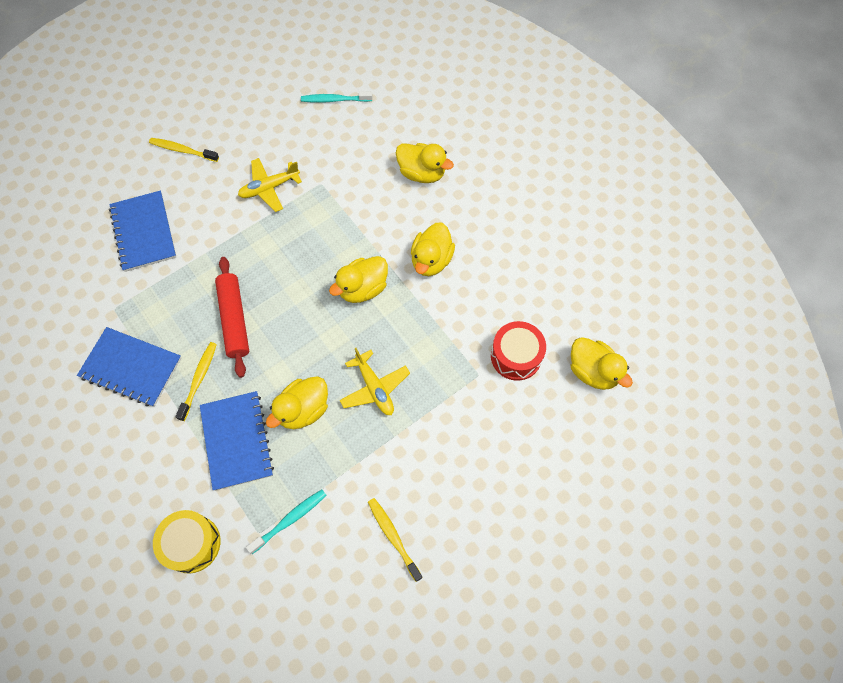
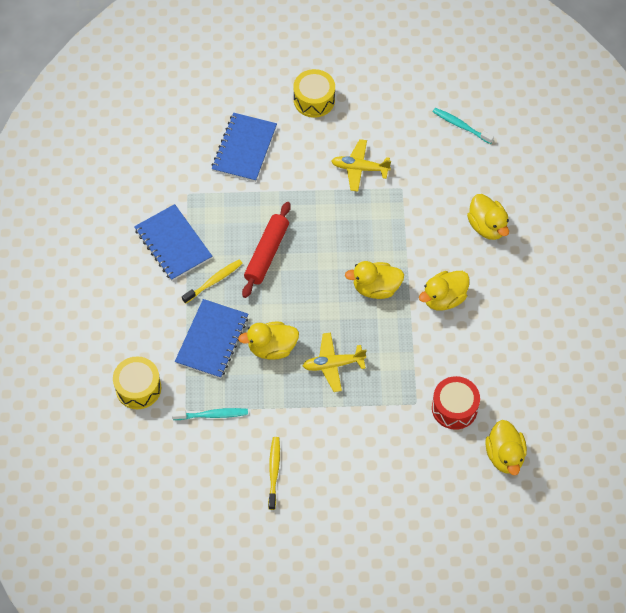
camera: 35 degrees right, 5 degrees down
(182, 150) = (314, 100): yellow toothbrush -> yellow drum
(374, 388) = (333, 364): yellow plane -> yellow plane turned 75 degrees clockwise

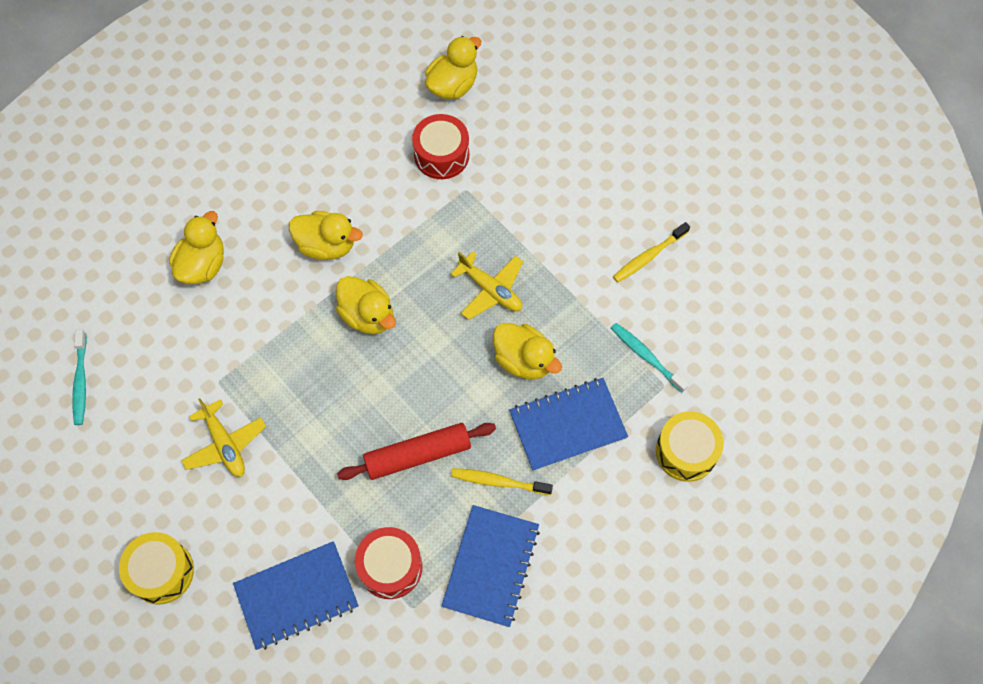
camera: 130 degrees left, 5 degrees up
(218, 199) = (390, 567): none -> red drum

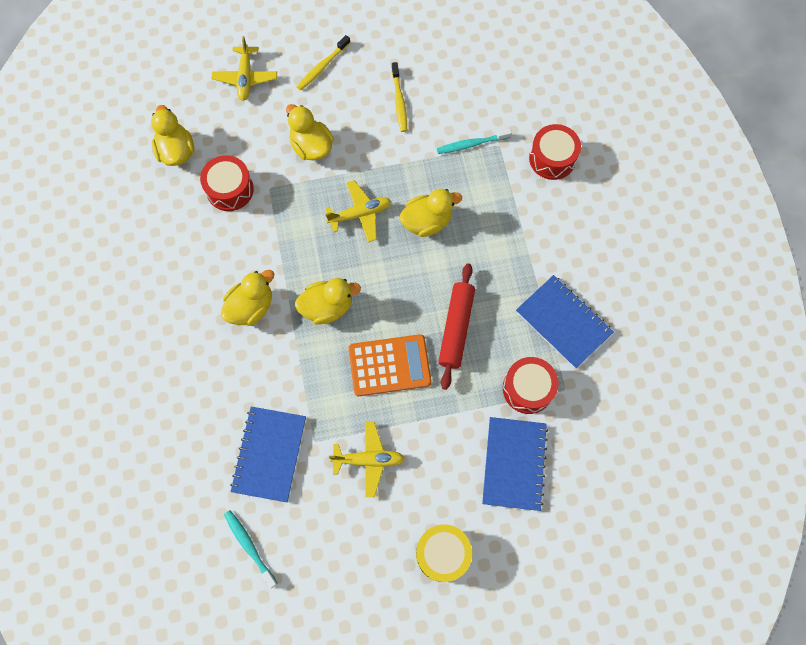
camera: 60 degrees left, 5 degrees up
(81, 381) = (249, 547): turquoise toothbrush -> turquoise toothbrush turned 150 degrees counterclockwise
(203, 265) = (208, 406): yellow duck -> yellow duck (311, 146)
(338, 410) = (389, 365): none -> orange calculator
(498, 482) = (506, 285): yellow toothbrush -> yellow toothbrush (322, 67)
(567, 425) = (491, 220): blue notebook -> blue notebook (269, 454)
(575, 98) = (245, 78): none -> yellow plane
(686, 451) = (552, 158): yellow drum -> red drum

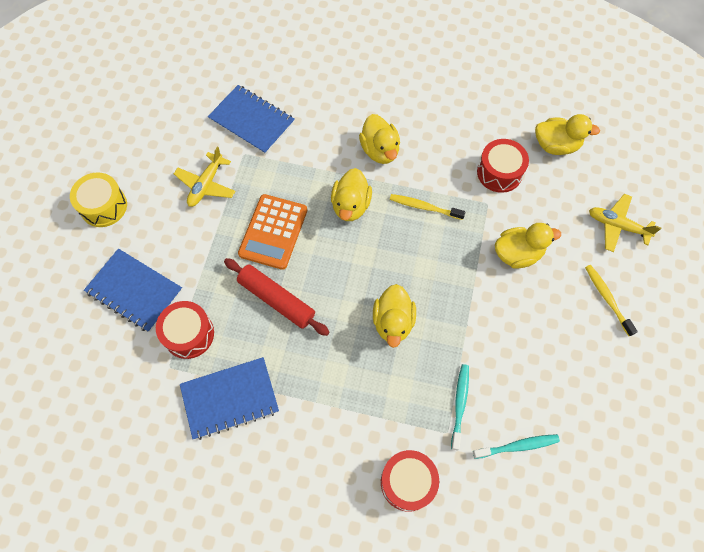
camera: 115 degrees right, 5 degrees down
(249, 547) = (193, 86): turquoise toothbrush -> turquoise toothbrush (517, 446)
(360, 214) = (427, 267): yellow plane -> none
(399, 101) = (539, 355): yellow toothbrush -> yellow toothbrush (424, 207)

